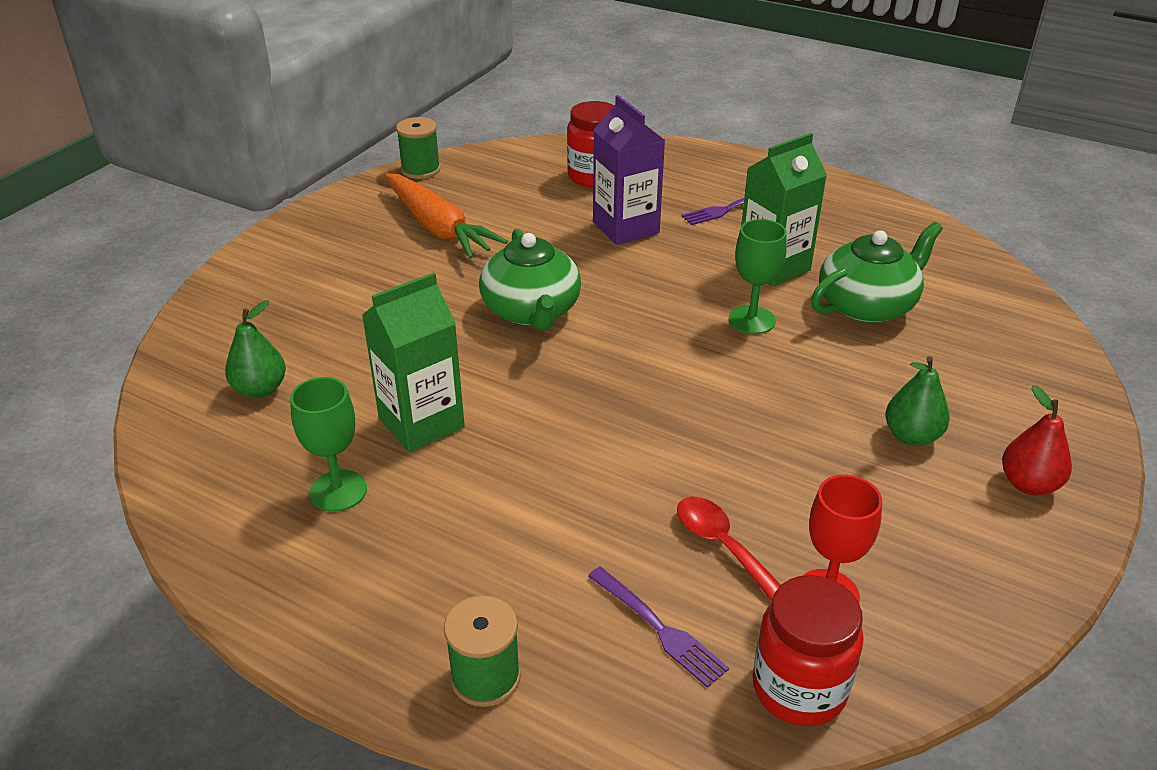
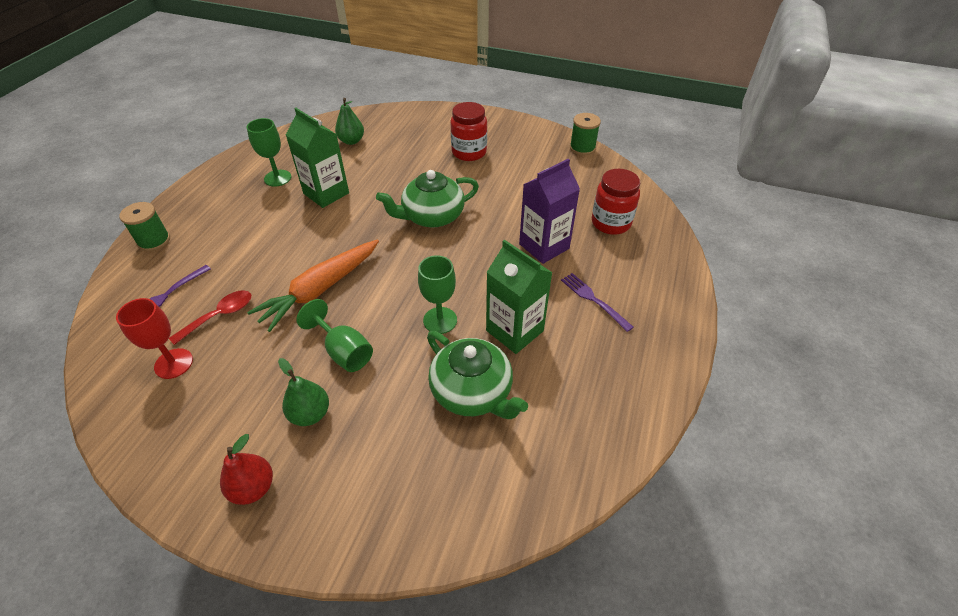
camera: 80 degrees right, 10 degrees up
(438, 228) = (514, 167): orange carrot -> orange carrot (320, 290)
(799, 688) = (113, 351): red jar -> red jar (469, 152)
(804, 405) = (344, 351): none -> green goblet

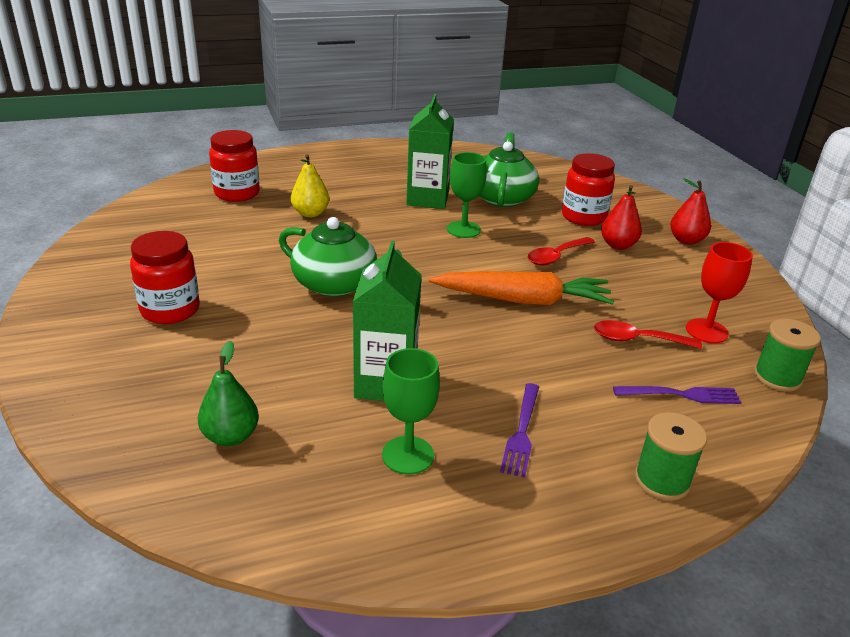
camera: 130 degrees left, 15 degrees down
(310, 414) = (618, 245): green pear -> red pear
(344, 351) = (556, 256): green goblet -> red spoon
(377, 432) = (583, 217): none -> red jar
(544, 246) = (310, 213): purple carton -> yellow pear
(582, 148) = (92, 238): green spool -> green spool (777, 377)
(594, 300) = (352, 180): purple fork -> purple fork (522, 432)

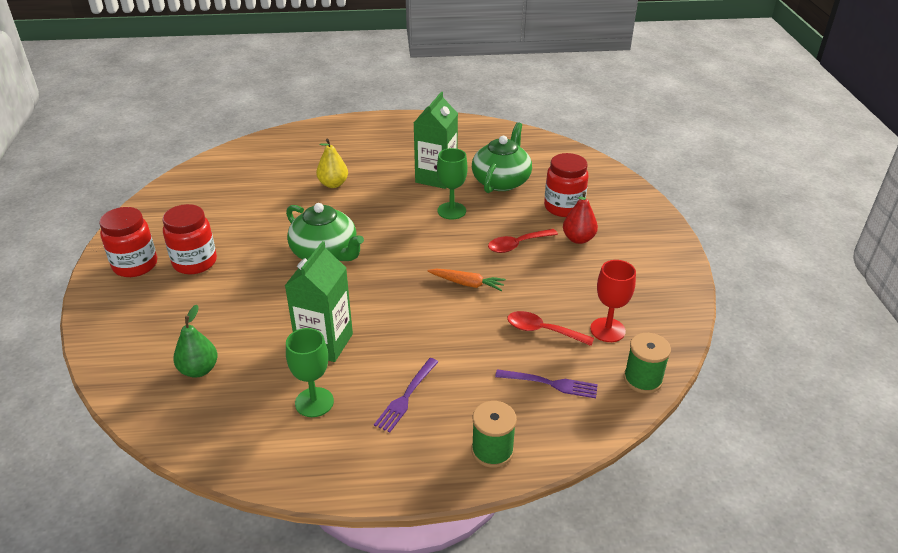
camera: 15 degrees right, 5 degrees up
(237, 193) = (283, 160): red jar -> red jar (135, 265)
(523, 300) = (467, 284): orange carrot -> orange carrot, size x0.53
(686, 240) = (644, 240): red pear -> none

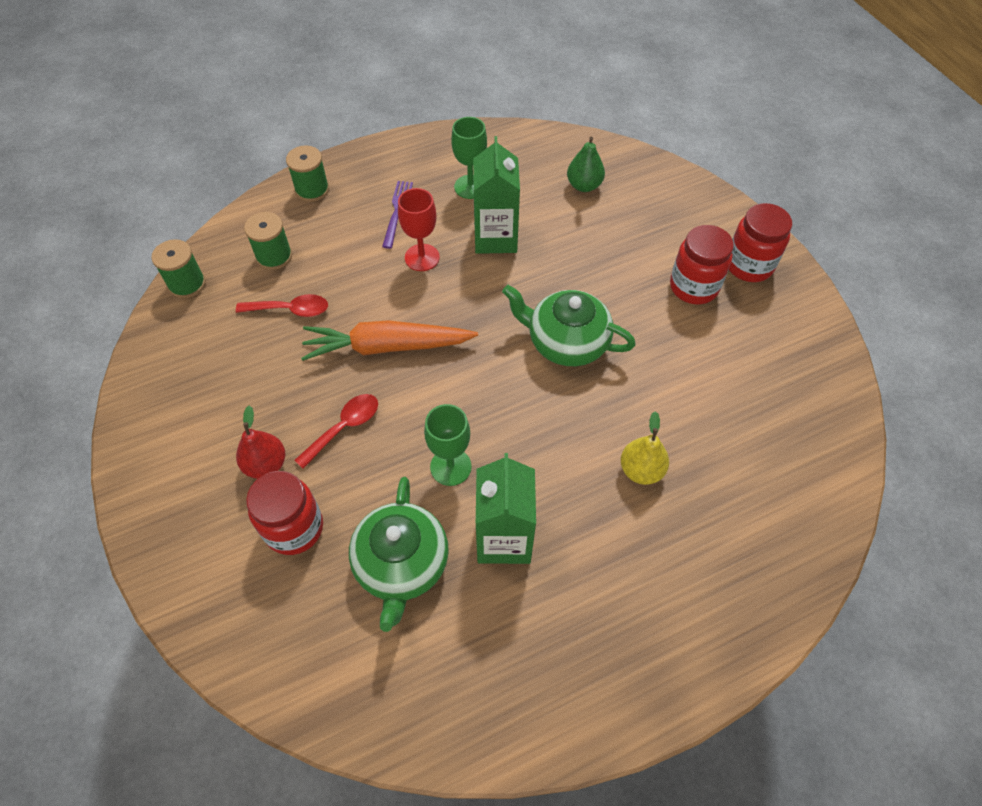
camera: 160 degrees right, 20 degrees up
(467, 284) = (386, 347): orange carrot -> orange carrot, size x1.89
(550, 383) = (274, 256): purple fork -> green spool
(607, 330) = (222, 330): red goblet -> red goblet (422, 257)

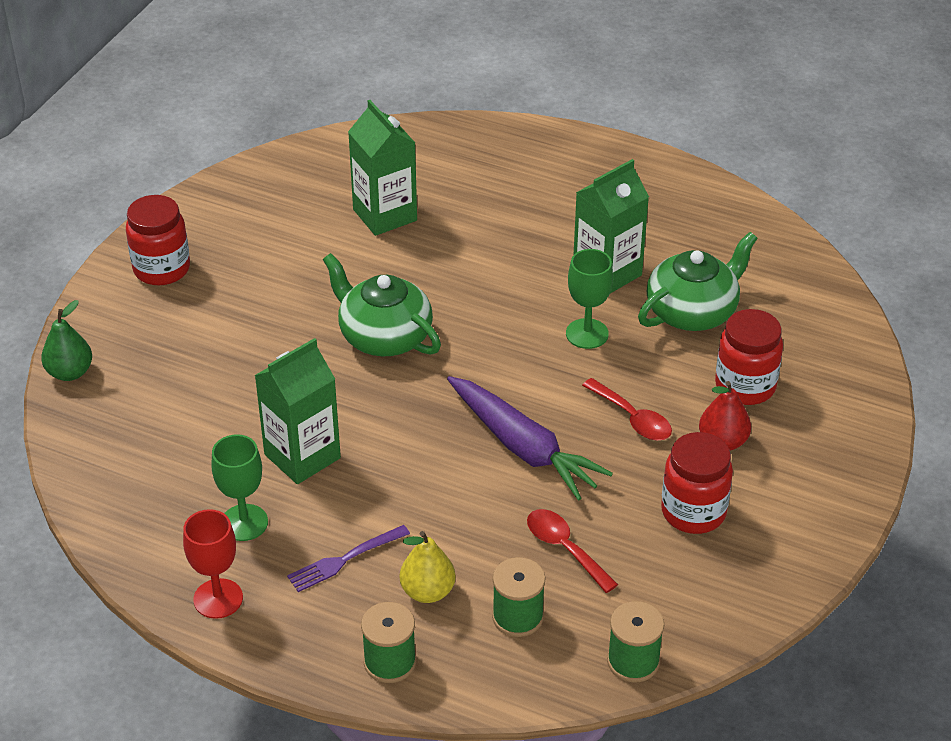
camera: 130 degrees left, 15 degrees down
(344, 427) = (632, 418): red spoon -> red spoon turned 135 degrees counterclockwise
(386, 347) = (523, 448): orange carrot -> purple carrot
(422, 257) = (389, 495): red goblet -> red goblet (218, 598)
(566, 342) = (384, 336): green teapot -> green teapot turned 150 degrees clockwise
(584, 185) = (152, 433): green pear -> green pear (70, 372)
(641, 470) = (464, 234): yellow pear -> yellow pear (427, 591)
(693, 287) = (227, 290): red jar -> red jar (693, 512)
(711, 432) = (385, 215): none -> green carton

